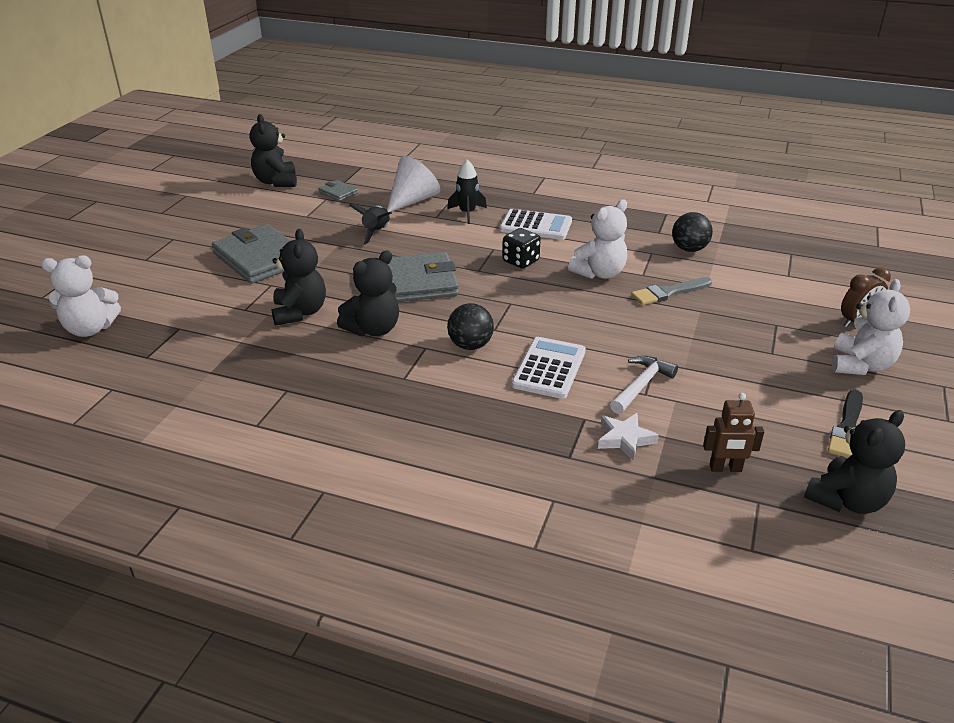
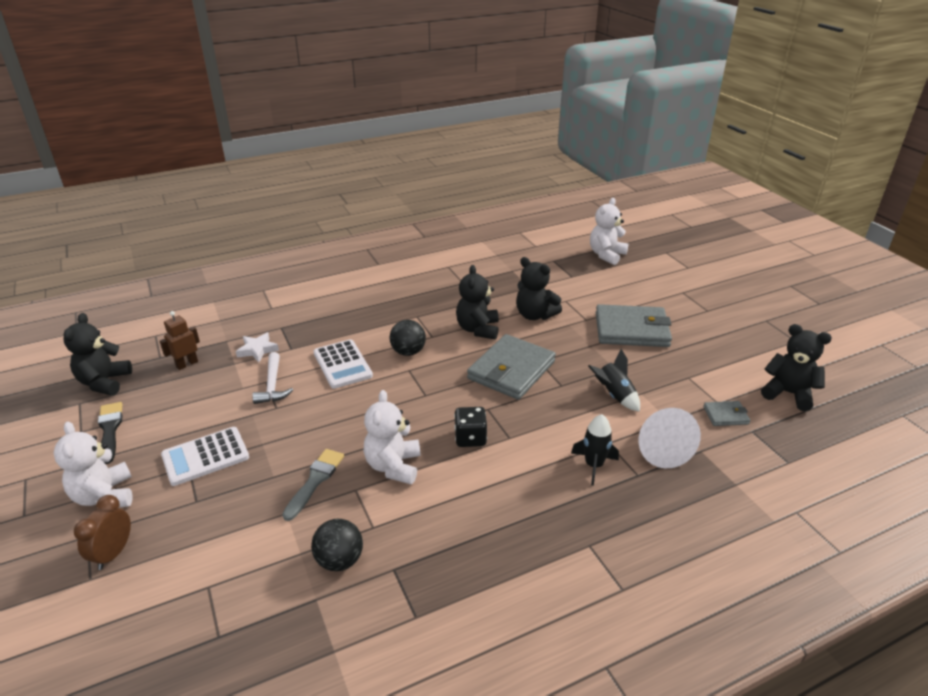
camera: 135 degrees right, 0 degrees up
(536, 226) = (516, 491): white calculator -> white calculator (205, 456)

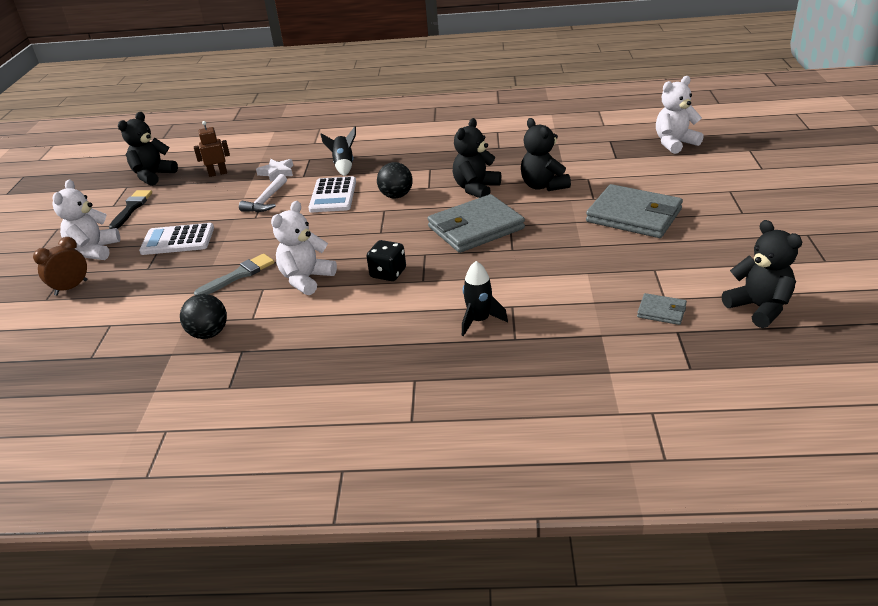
camera: 30 degrees right, 0 degrees up
(614, 395) = (557, 269): black rocket -> black rocket (343, 165)
(660, 449) = (559, 323): white cone -> none

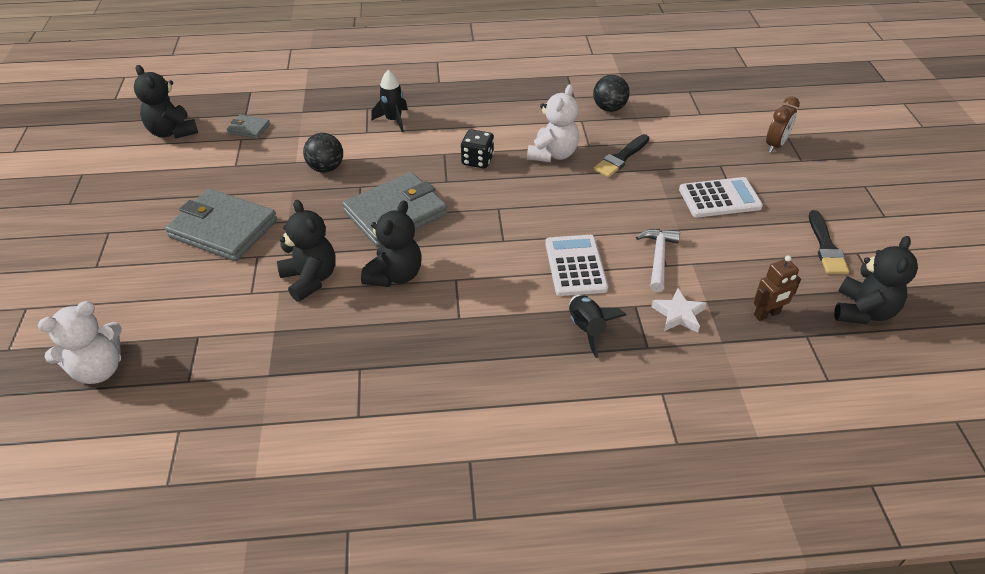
camera: 170 degrees right, 10 degrees up
(94, 250) = (801, 185): white teddy bear -> none
(238, 275) = (621, 158): grey brush -> black brush
(396, 196) = (494, 264): black ball -> black ball (326, 168)

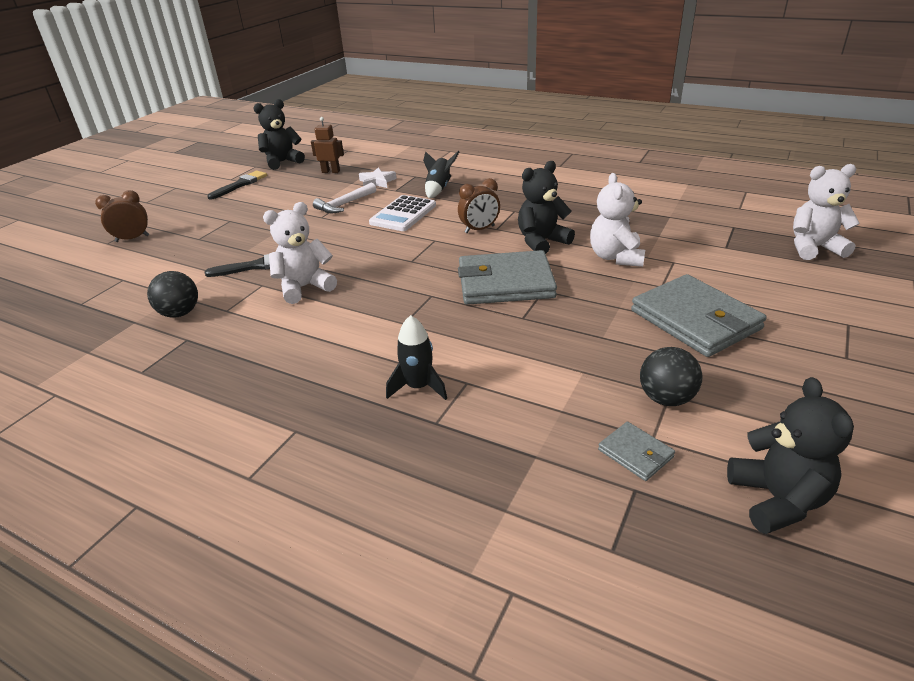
camera: 145 degrees left, 10 degrees down
(310, 279) = (616, 257): black teddy bear -> white teddy bear
(326, 168) = (549, 350): black ball -> black ball (666, 398)
(472, 271) = (479, 229): none -> brown clock
(477, 160) = (379, 304): black dice -> none
(719, 198) = (244, 221): white calculator -> none

